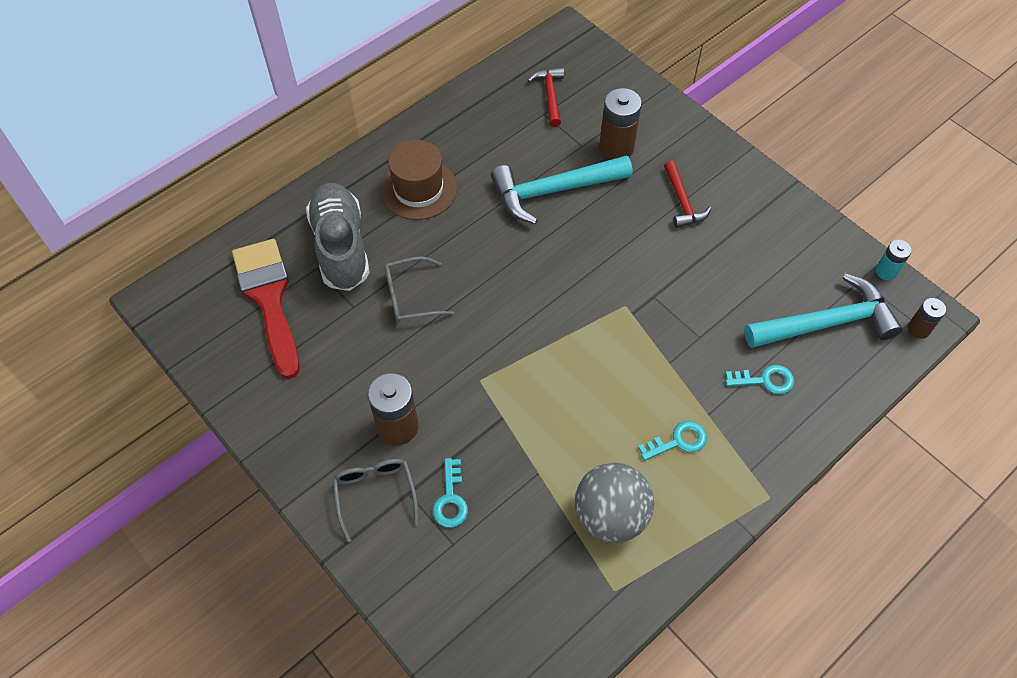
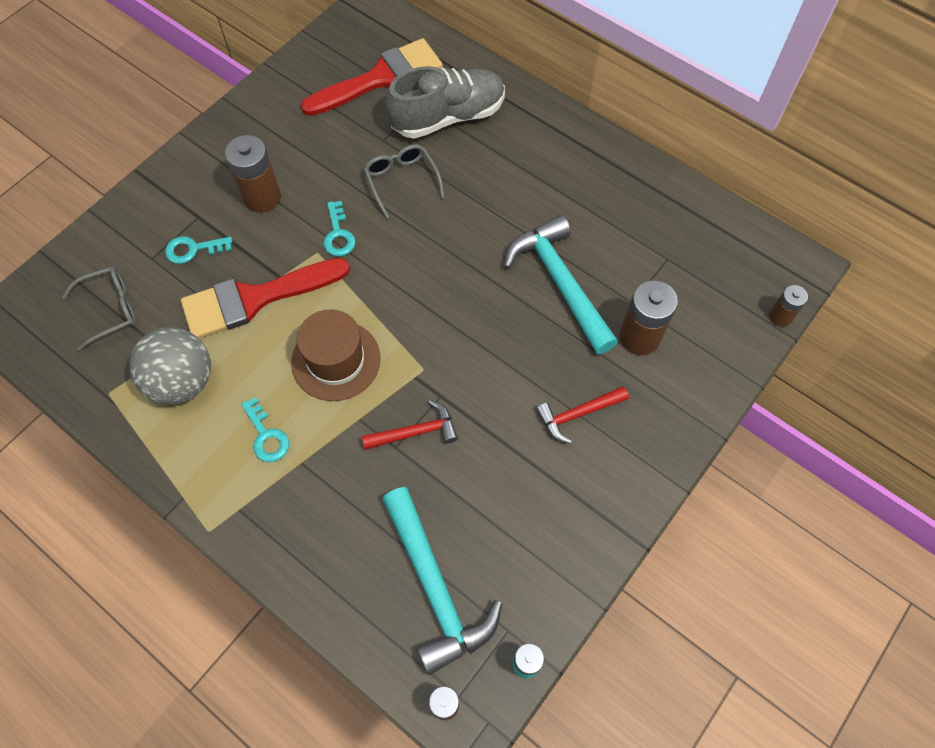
camera: 80 degrees right, 5 degrees up
(375, 494) = (195, 193): grey glasses -> grey glasses (110, 309)
(418, 189) = (532, 164): brown hat -> brown hat (336, 360)
(525, 442) = (255, 299): none -> red brush
(550, 95) = (696, 261): red hammer -> red hammer (416, 432)
(611, 57) = (780, 316): none -> brown battery
(765, 380) = (349, 520): turquoise key -> turquoise key (338, 234)

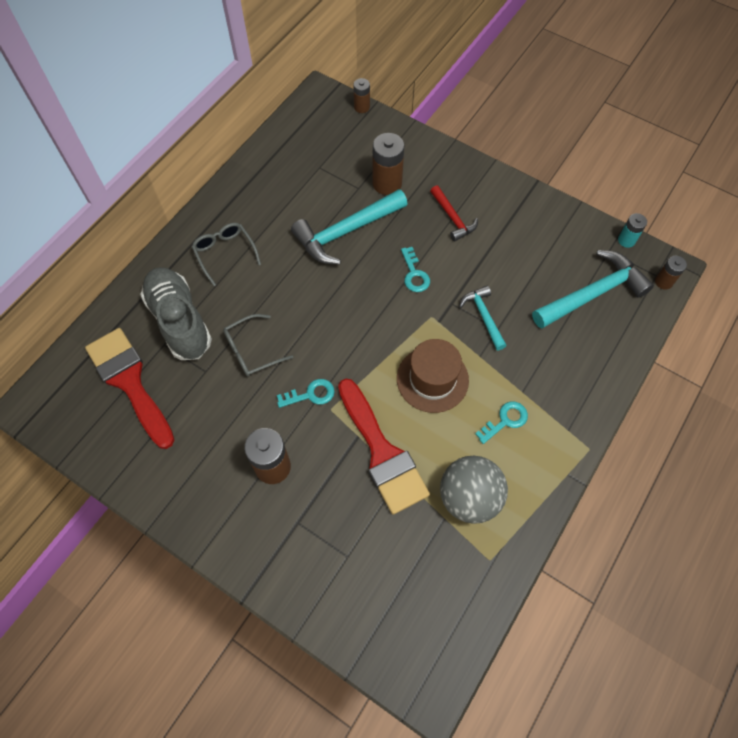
camera: 95 degrees left, 0 degrees up
(110, 309) = (406, 581): grey glasses -> grey glasses (225, 253)
(193, 249) = (335, 518): turquoise key -> turquoise key (414, 274)
(416, 432) = (483, 316): red hammer -> turquoise hammer

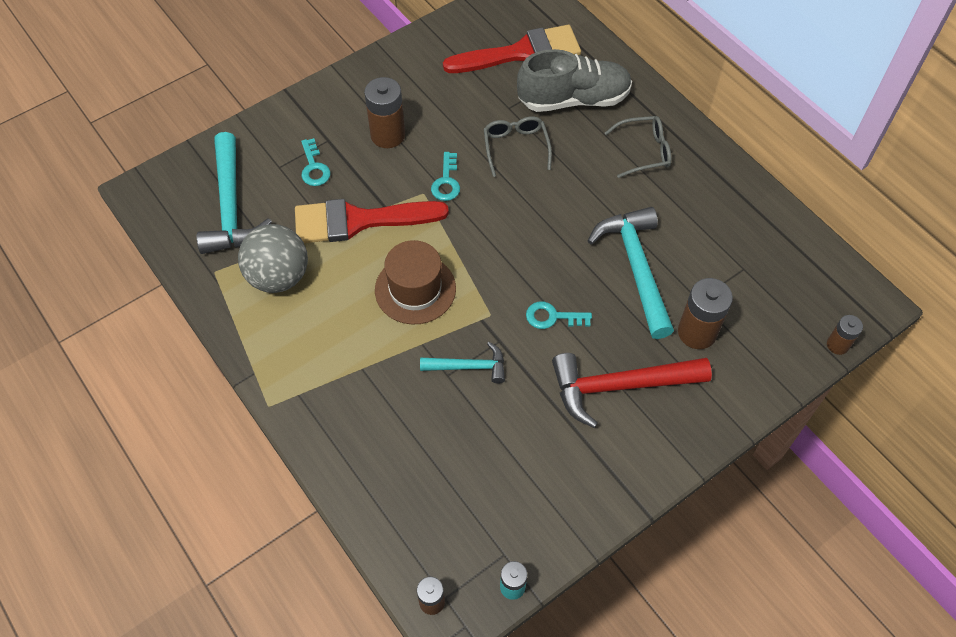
camera: 110 degrees right, 5 degrees down
(453, 218) = (619, 387): red hammer -> red hammer, size x1.79
(505, 420) = (338, 339): turquoise key -> turquoise key (314, 167)
(593, 293) = (450, 502): turquoise hammer -> turquoise hammer (231, 207)

